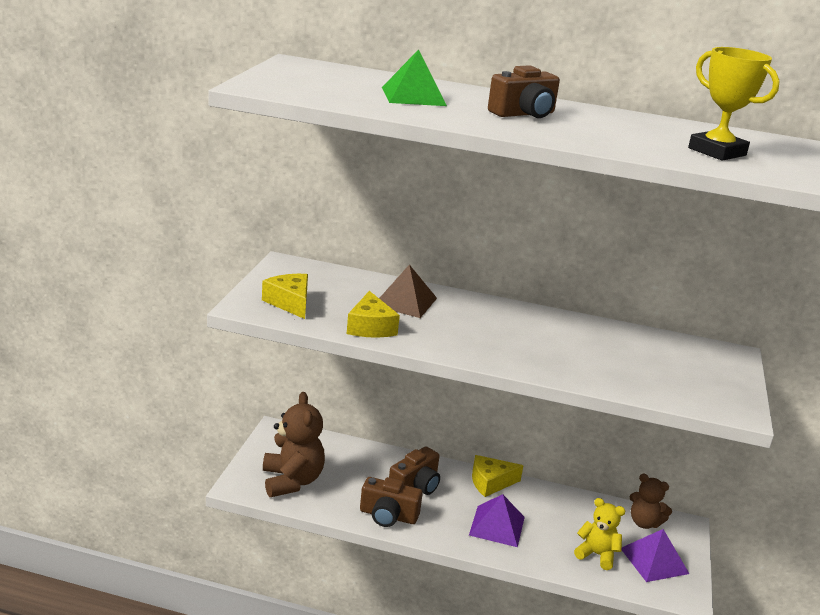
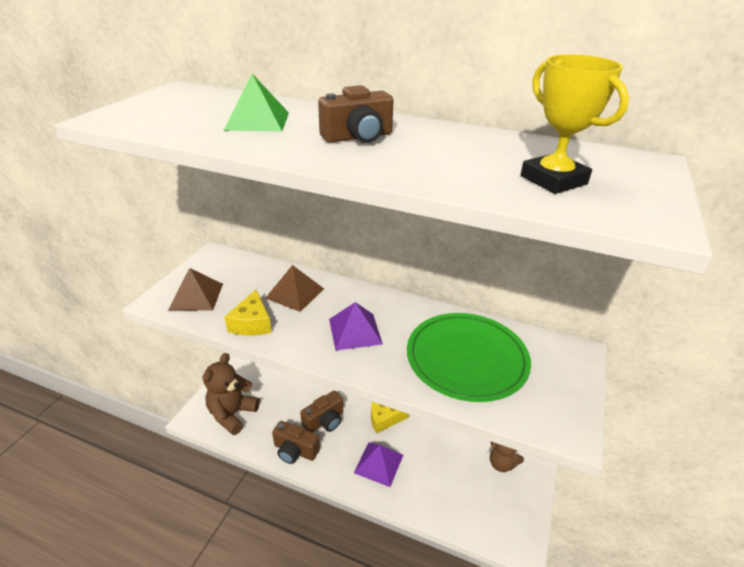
camera: 10 degrees right, 10 degrees up
(290, 303) = (196, 296): yellow cheese -> brown pyramid
(292, 481) = (232, 414): brown teddy bear -> brown teddy bear turned 150 degrees counterclockwise
(597, 555) = (454, 498): yellow teddy bear -> none
(620, 358) = (466, 359): none -> green plate
(654, 560) = (503, 506): purple pyramid -> purple pyramid (355, 331)

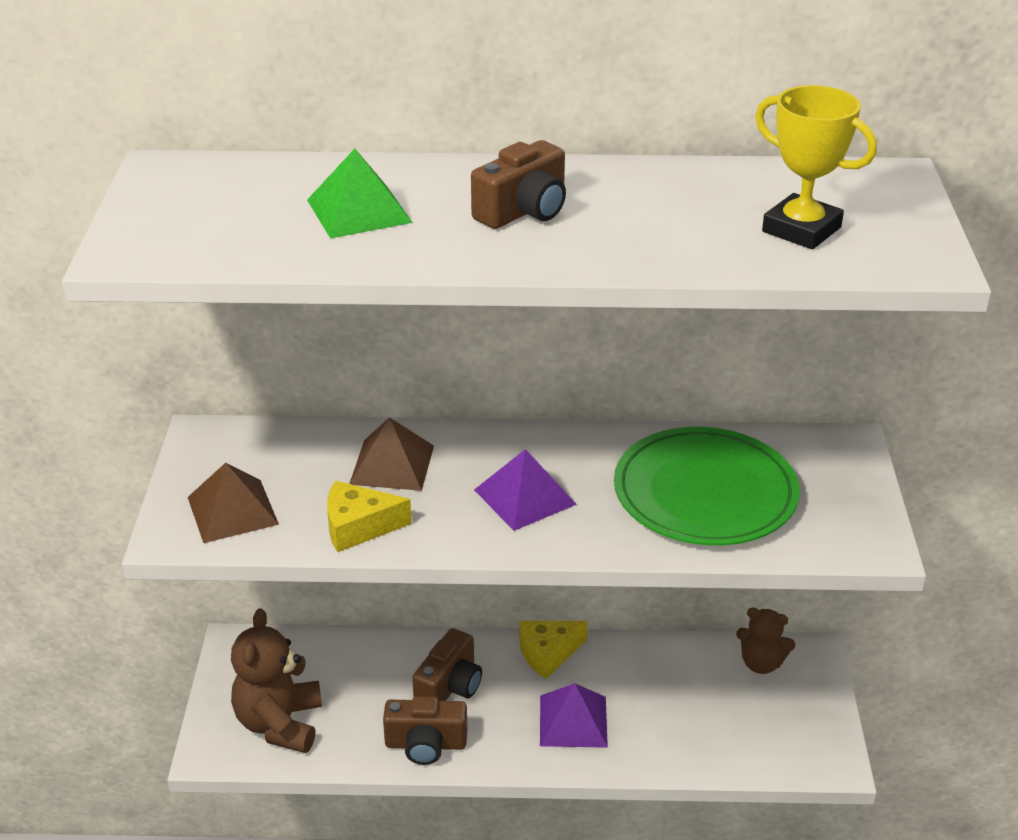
camera: 20 degrees left, 0 degrees up
(252, 323) = (358, 527): yellow cheese -> yellow cheese turned 105 degrees clockwise

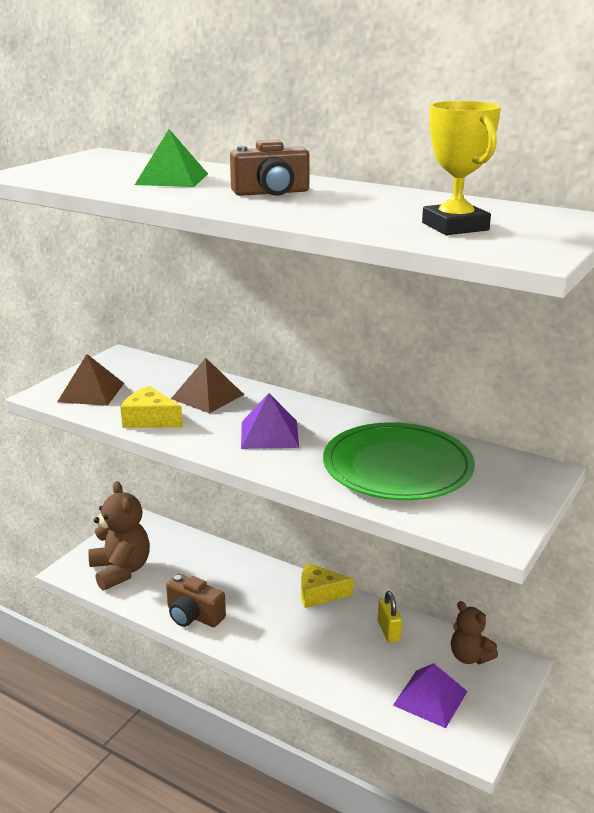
camera: 30 degrees right, 10 degrees down
(280, 724) = (121, 571): brown teddy bear -> brown teddy bear turned 120 degrees clockwise
(449, 686) = (238, 589): brown camera -> none
(573, 721) = (300, 639): purple pyramid -> purple pyramid (430, 698)
(658, 669) = (388, 631): none -> yellow padlock

